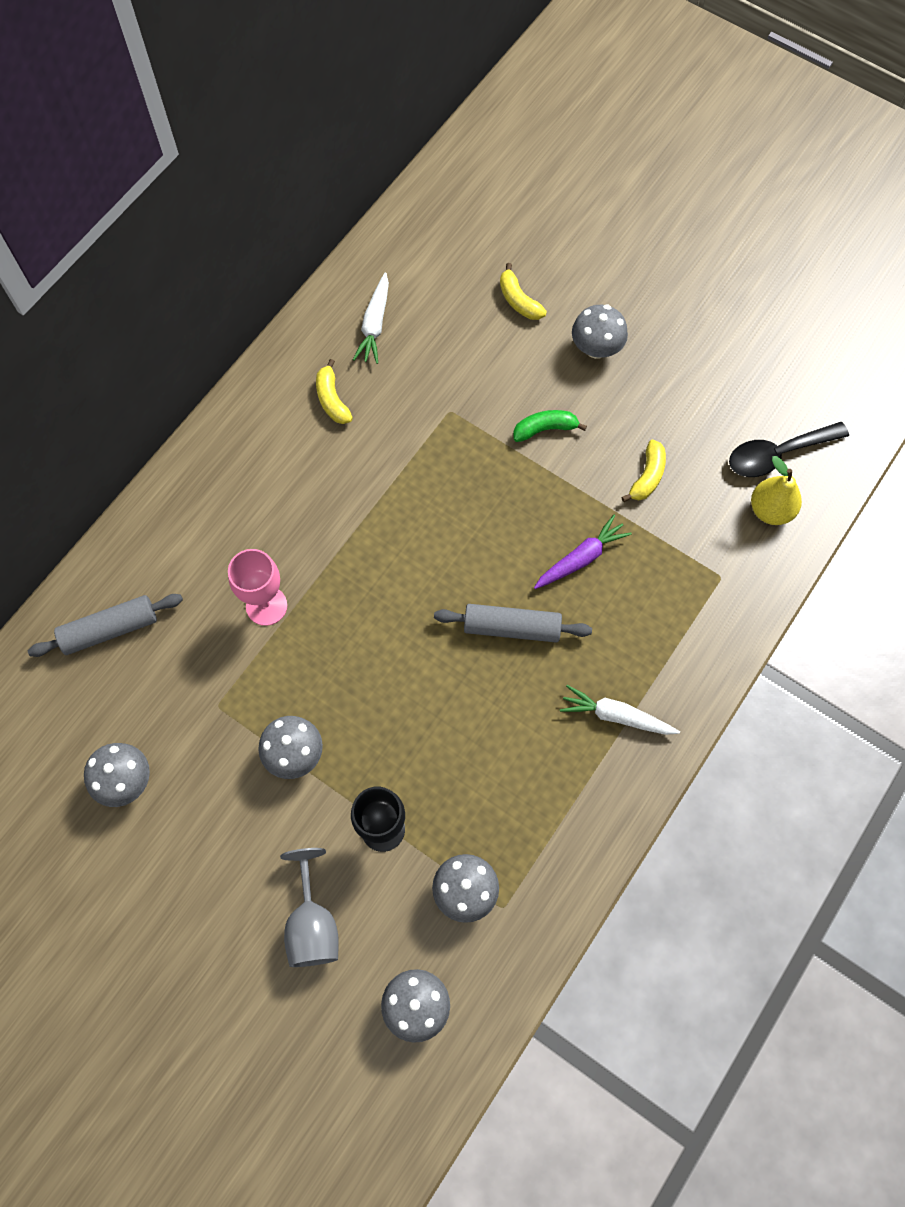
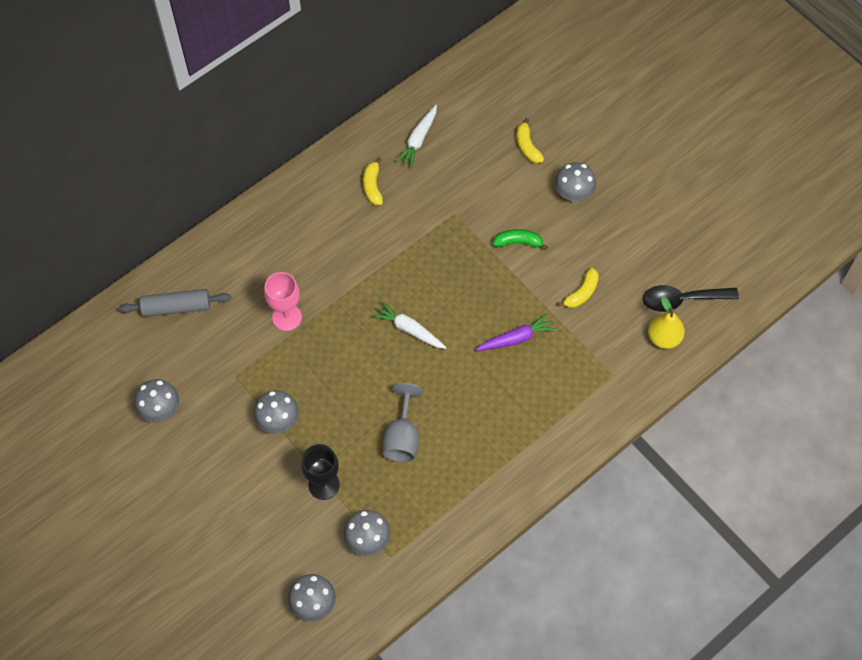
camera: 15 degrees right, 5 degrees down
(312, 923) = (259, 533): grey goblet -> grey goblet (402, 437)
(511, 627) = (452, 373): grey rolling pin -> none
(616, 716) = (507, 451): white carrot -> white carrot (409, 329)

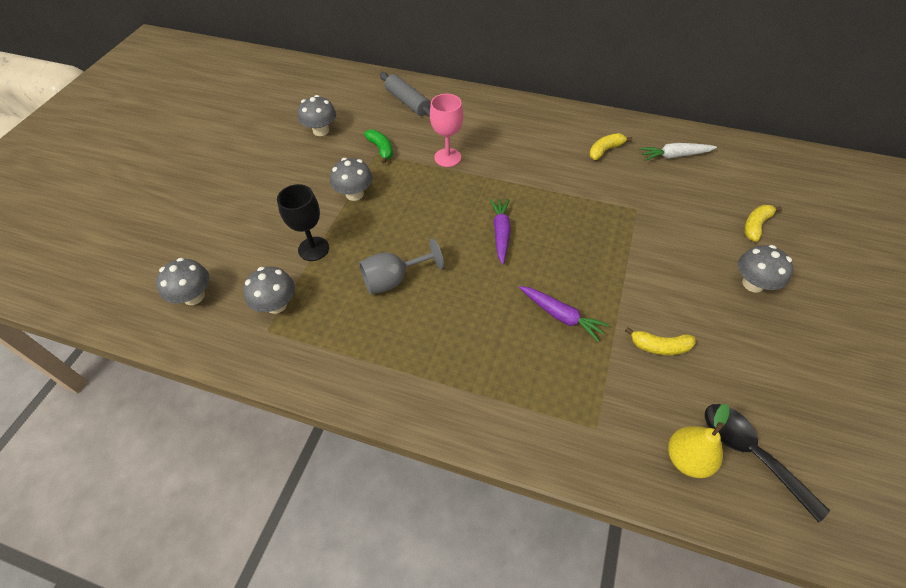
camera: 60 degrees right, 10 degrees down
(409, 329) = (501, 233): white carrot -> purple carrot
(518, 242) = (658, 267): green banana -> green banana (381, 149)

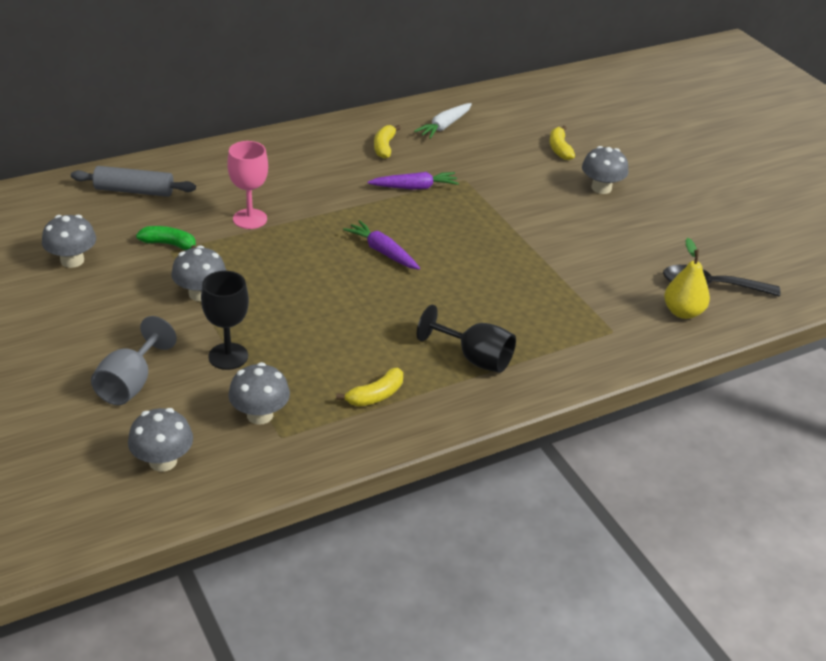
camera: 50 degrees left, 15 degrees down
(394, 279) = (340, 334): grey goblet -> grey goblet (131, 383)
(456, 366) = (474, 358): none -> black goblet
(561, 316) = (505, 281): purple carrot -> purple carrot (414, 187)
(660, 346) = (592, 260): yellow banana -> yellow banana (376, 395)

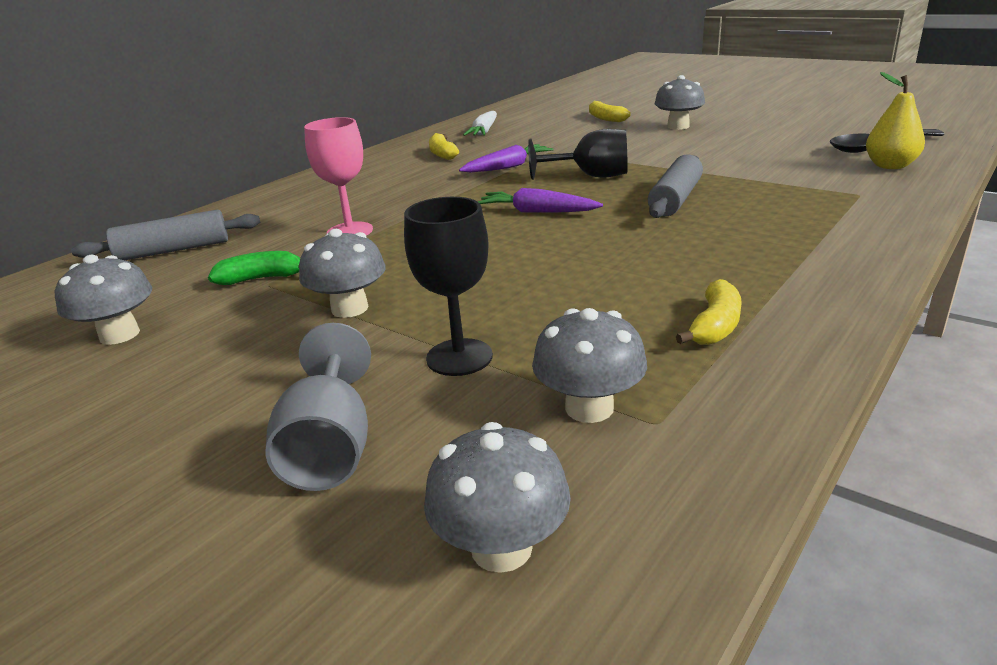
camera: 20 degrees left, 10 degrees down
(474, 358) = (768, 255): black goblet -> black goblet (590, 176)
(486, 280) = (675, 199): none -> grey rolling pin

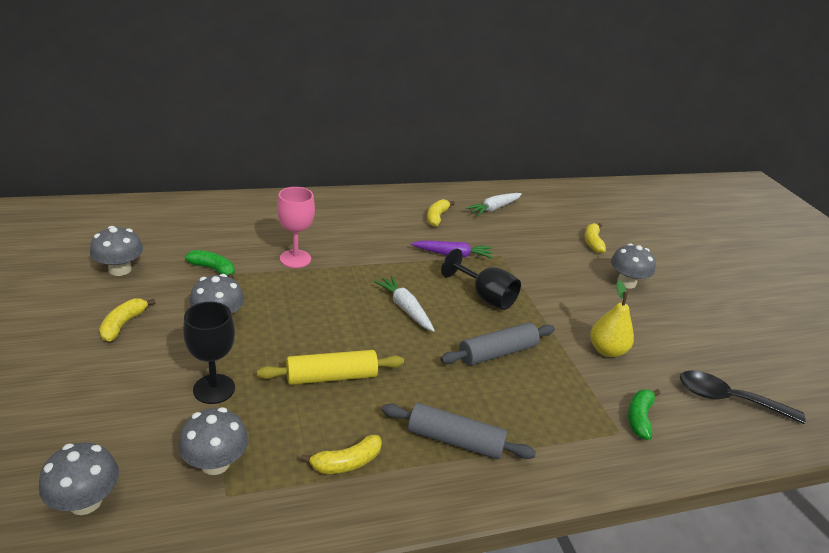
camera: 30 degrees right, 5 degrees up
(174, 250) = (207, 219): grey rolling pin -> grey rolling pin (455, 440)
(221, 373) = (123, 324): none -> yellow banana
(330, 447) = (103, 401): grey goblet -> none
(537, 212) = (405, 308): purple carrot -> white carrot
(567, 283) = (331, 377): none -> yellow rolling pin
(852, 181) = (639, 418): none -> green banana
(890, 166) = (697, 423): yellow pear -> yellow pear (606, 350)

